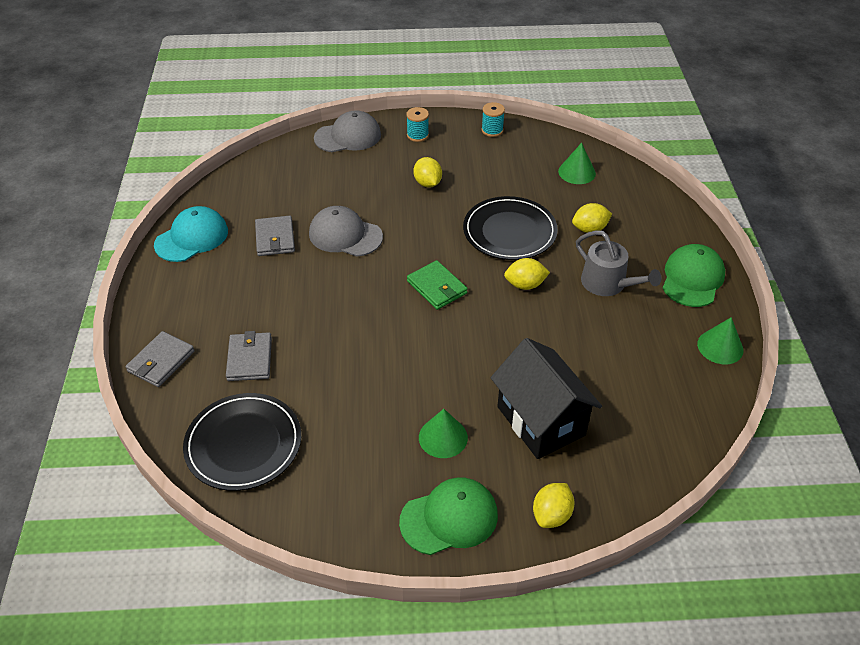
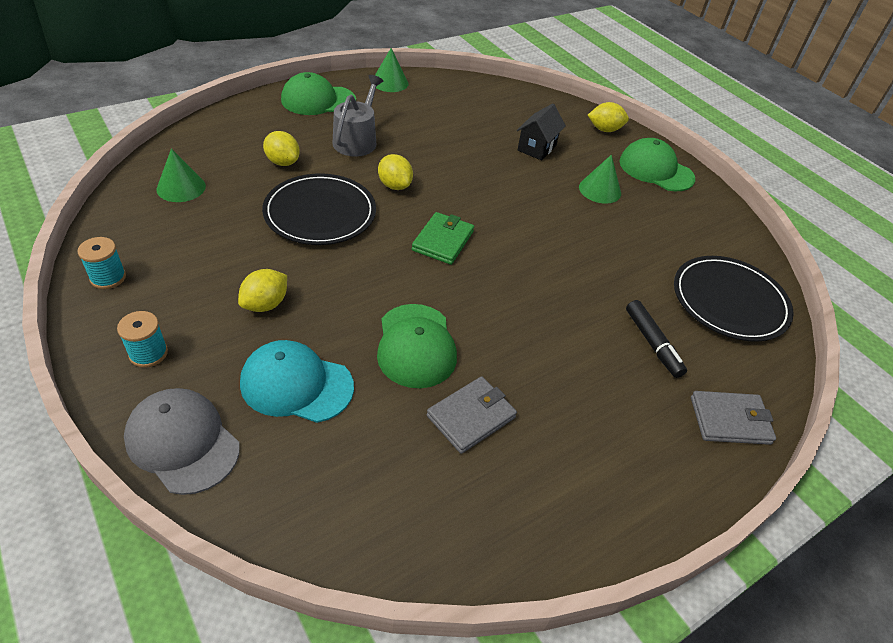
camera: 125 degrees left, 0 degrees up
(192, 238) = (541, 524): turquoise cap -> turquoise cap (296, 384)
(250, 359) = (652, 343): grey wallet -> black marker
(345, 235) = (416, 345): grey cap -> green cap
(540, 421) = (537, 148): black house -> black house, size x0.57

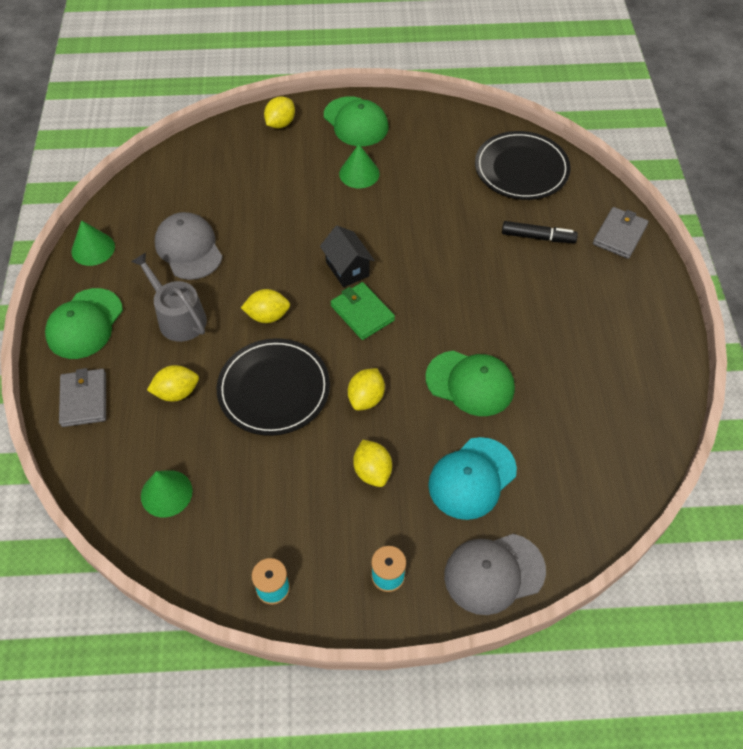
camera: 55 degrees left, 10 degrees up
(347, 274) = (366, 398): none -> yellow lemon
(429, 124) = (189, 248): none -> grey cap
(471, 417) = (552, 378): grey wallet -> grey wallet (84, 399)
(537, 148) = (276, 185): black house -> black house (347, 269)
(656, 170) = (356, 122): green cap -> green cap turned 105 degrees counterclockwise

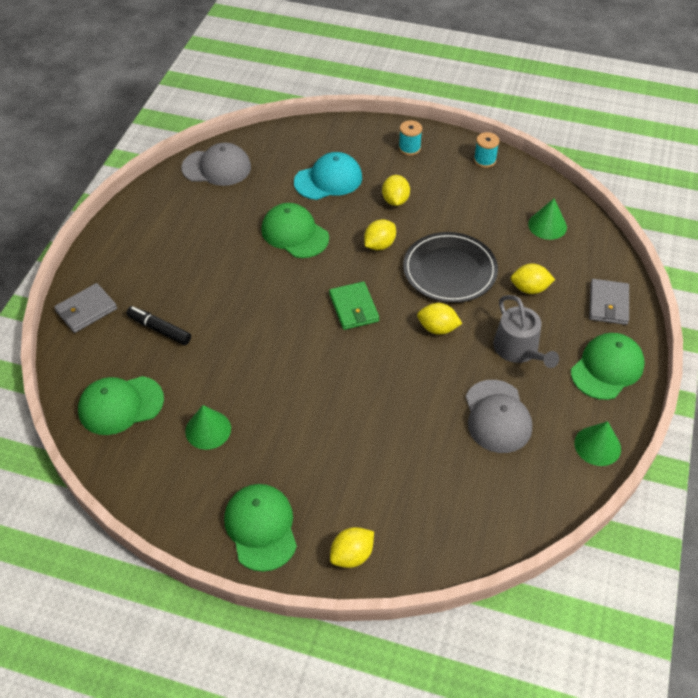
camera: 160 degrees left, 5 degrees down
(347, 269) = (349, 350): black house -> none
(359, 173) = (291, 452): green cone -> green cone (208, 430)
(494, 573) = (343, 133): grey cap -> grey cap (217, 167)
(521, 169) = (120, 405): black plate -> green cap

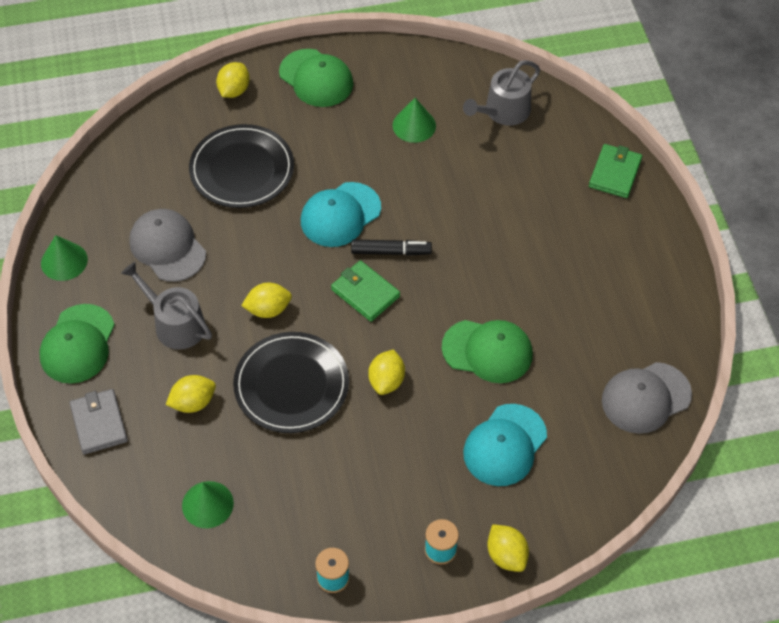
camera: 150 degrees right, 5 degrees up
(86, 310) = (615, 173): grey wallet -> green wallet
(120, 405) = (503, 111): green cap -> grey watering can
(159, 329) = (531, 186): black marker -> black marker (391, 252)
(331, 377) = (340, 215): none -> turquoise cap
(392, 461) = (242, 169): none -> black plate
(395, 200) = (407, 453): yellow lemon -> yellow lemon (506, 555)

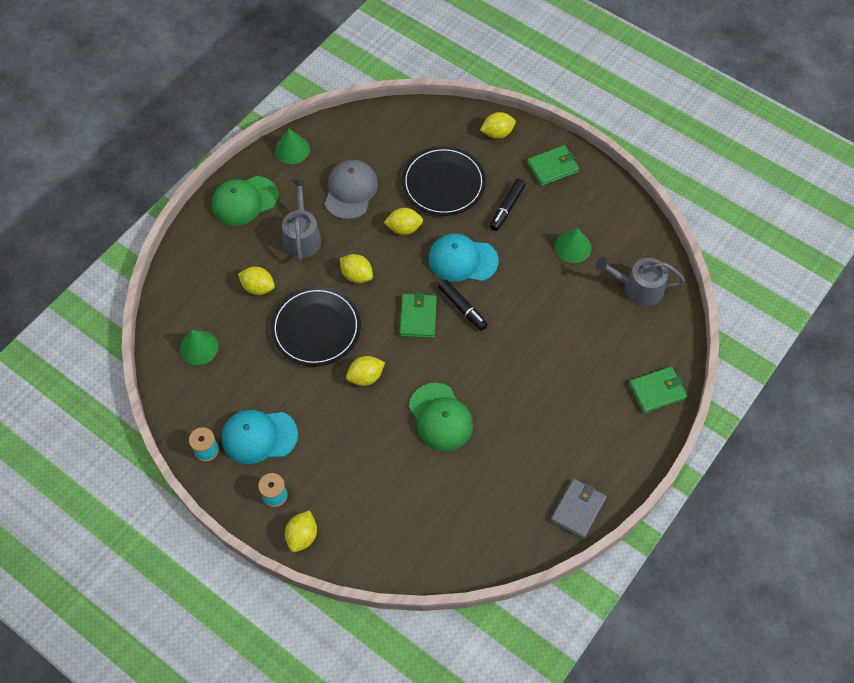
camera: 50 degrees right, 5 degrees up
(99, 423) = (203, 252): grey wallet -> grey wallet (578, 509)
(257, 235) = (404, 228): none -> yellow lemon
(316, 78) = (552, 167): green cap -> green wallet
(321, 142) = (507, 208): none -> black marker
(505, 445) = (380, 478): turquoise cap -> turquoise cap (259, 436)
(646, 398) = (493, 538): grey cap -> none

